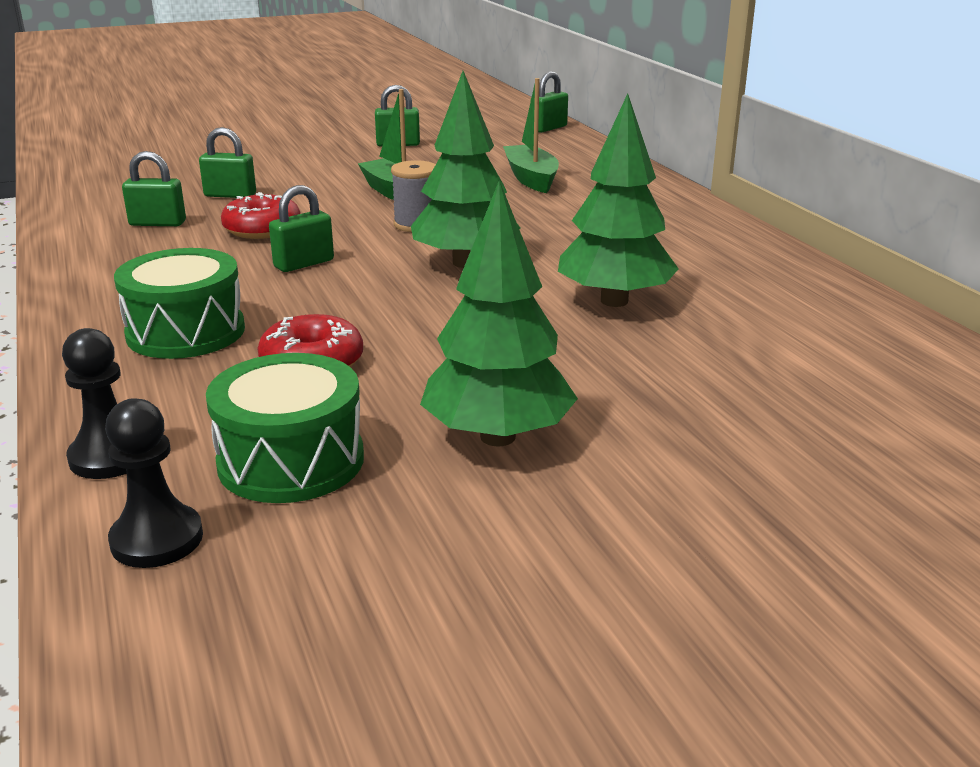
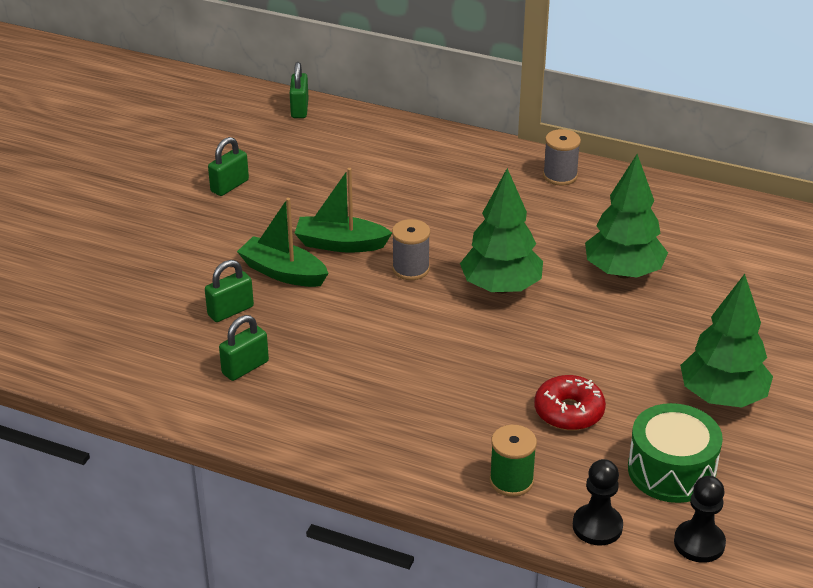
camera: 45 degrees left, 10 degrees up
(138, 379) = (511, 481): none -> green spool
(186, 332) = (465, 436): green drum -> none
(262, 229) = (326, 330): red donut -> none
(304, 264) = (416, 344): green padlock -> none
(531, 179) = (393, 180): green boat -> green boat (283, 272)
(698, 224) = (560, 176): none -> grey spool

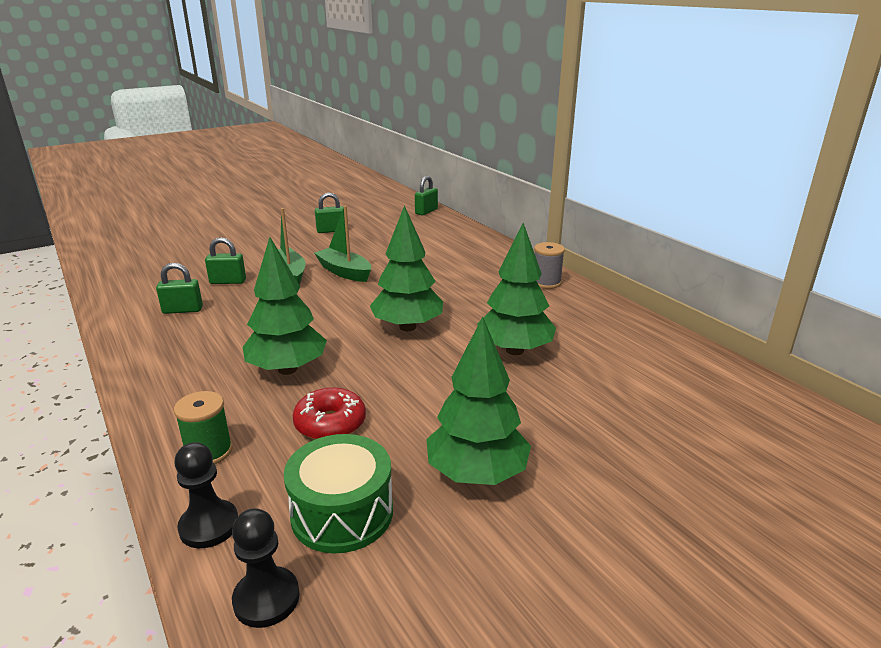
camera: 35 degrees right, 10 degrees down
(411, 269) = (365, 297): grey spool -> none
(459, 381) = (287, 369): none -> green tree

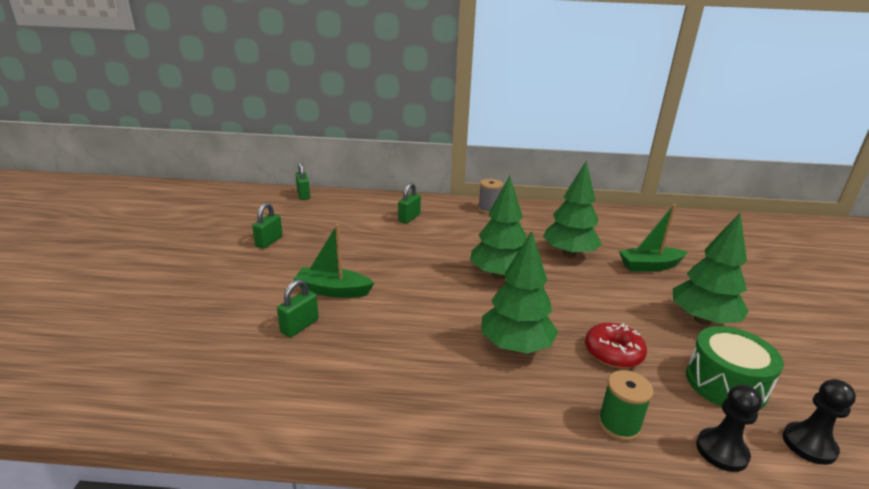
camera: 55 degrees left, 0 degrees up
(182, 310) = (330, 371): green padlock -> green padlock (409, 218)
(344, 272) = (368, 265): green boat -> green boat (650, 266)

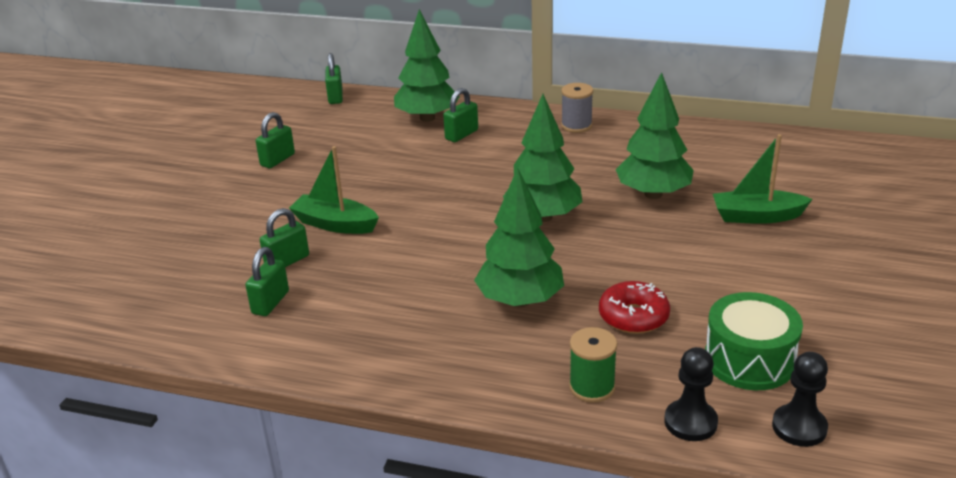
camera: 15 degrees right, 5 degrees up
(294, 367) = (270, 302): none -> green padlock
(702, 320) = (777, 288): green tree -> green tree (427, 118)

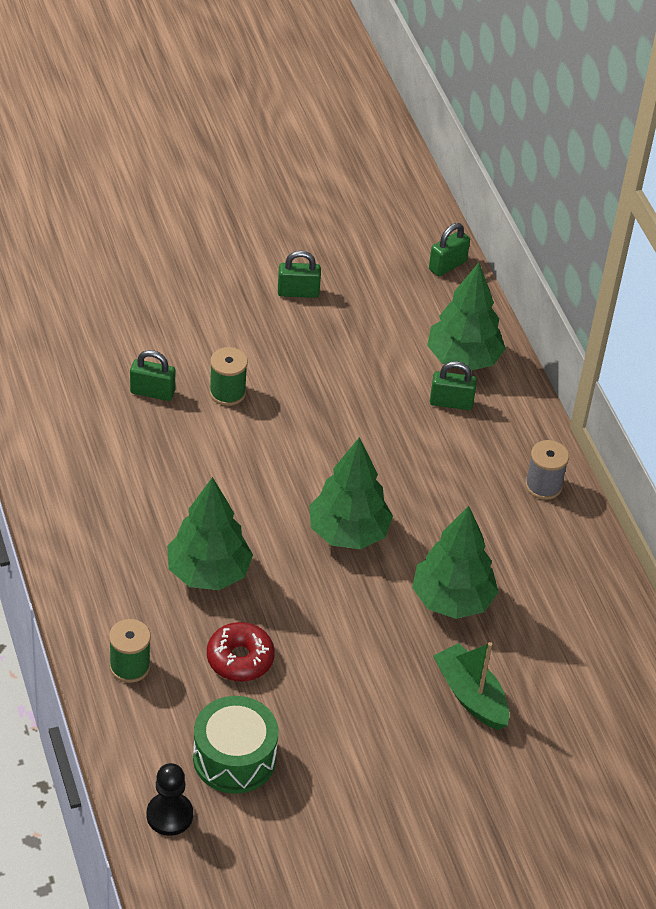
camera: 50 degrees right, 15 degrees up
(270, 302) = (93, 414): green padlock -> none
(335, 224) = (227, 392): green boat -> green spool
(690, 422) = (130, 744): black pawn -> none

